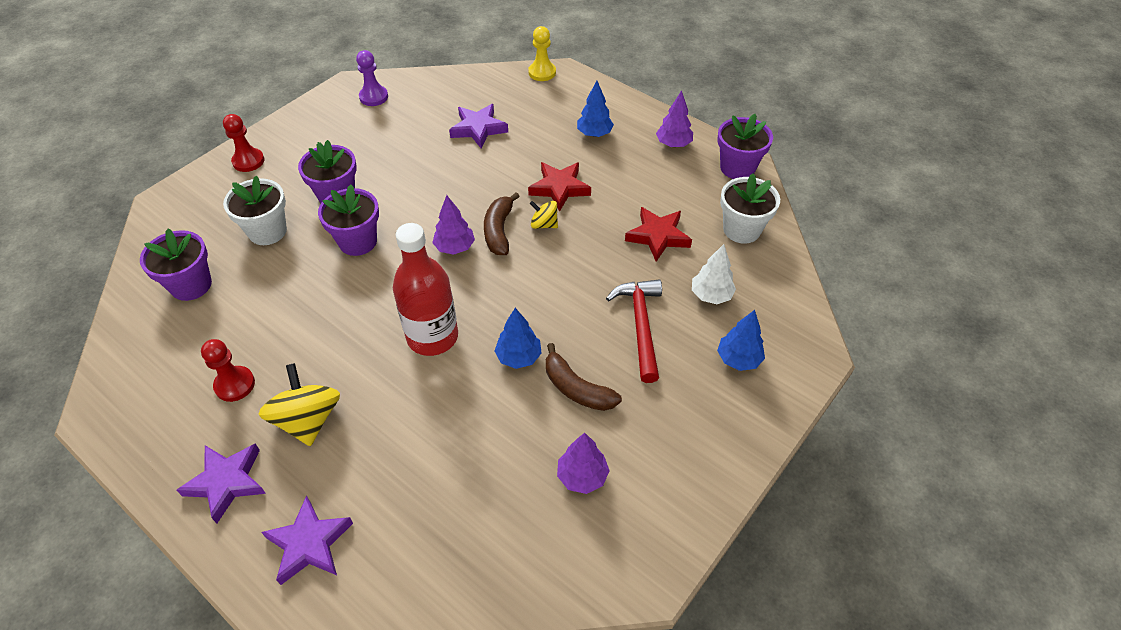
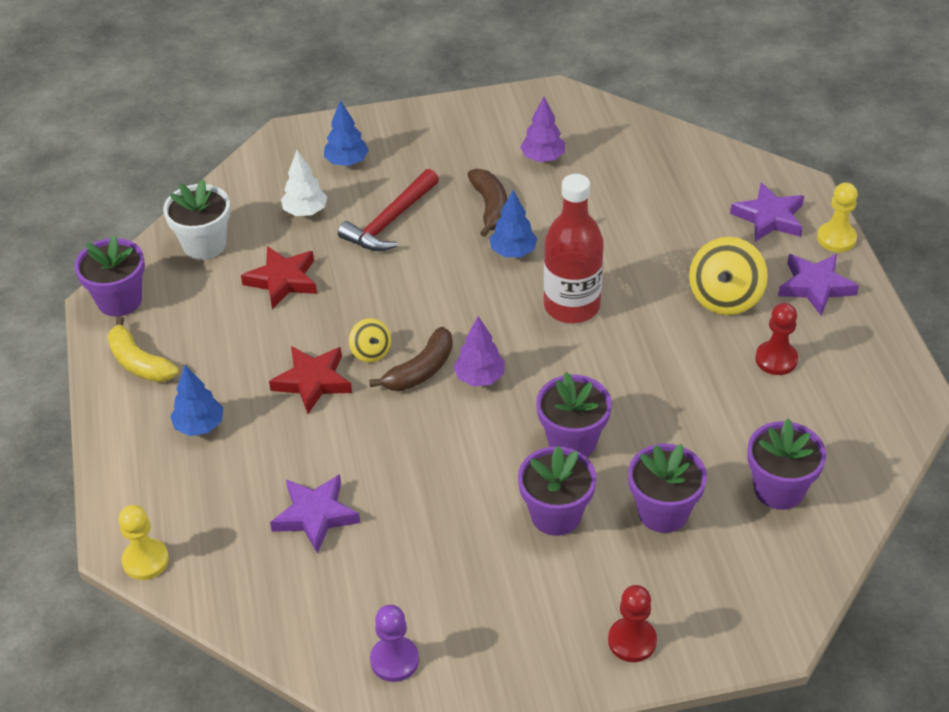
camera: 140 degrees left, 5 degrees down
(226, 559) = (836, 238): none -> yellow pawn
(267, 231) = (663, 512): white flower pot -> purple flower pot
(673, 144) = (139, 362): purple tree -> yellow banana

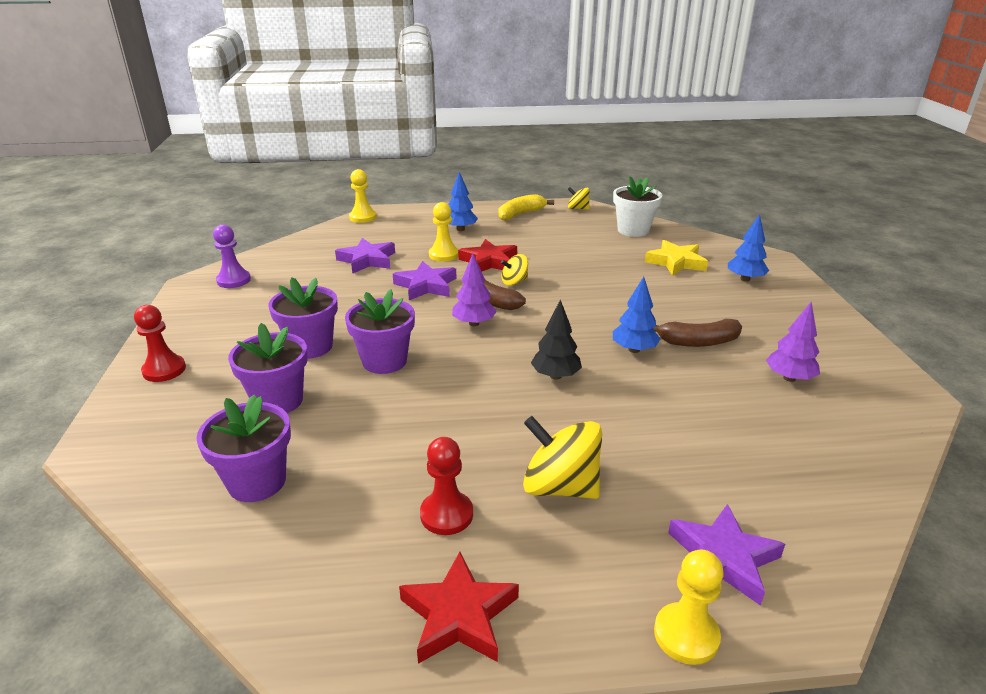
camera: 95 degrees right, 15 degrees down
(119, 300) = (577, 208): purple flower pot -> yellow spinning top
(282, 280) = (595, 253): red star -> red star (459, 615)
(293, 432) = (444, 255): none -> yellow pawn
(305, 211) = (676, 262): white tree -> yellow star
(390, 221) = (670, 294): red hammer -> none
(571, 306) = (555, 376): red bottle -> black tree
(815, 286) = (576, 583): purple star -> purple star (426, 285)

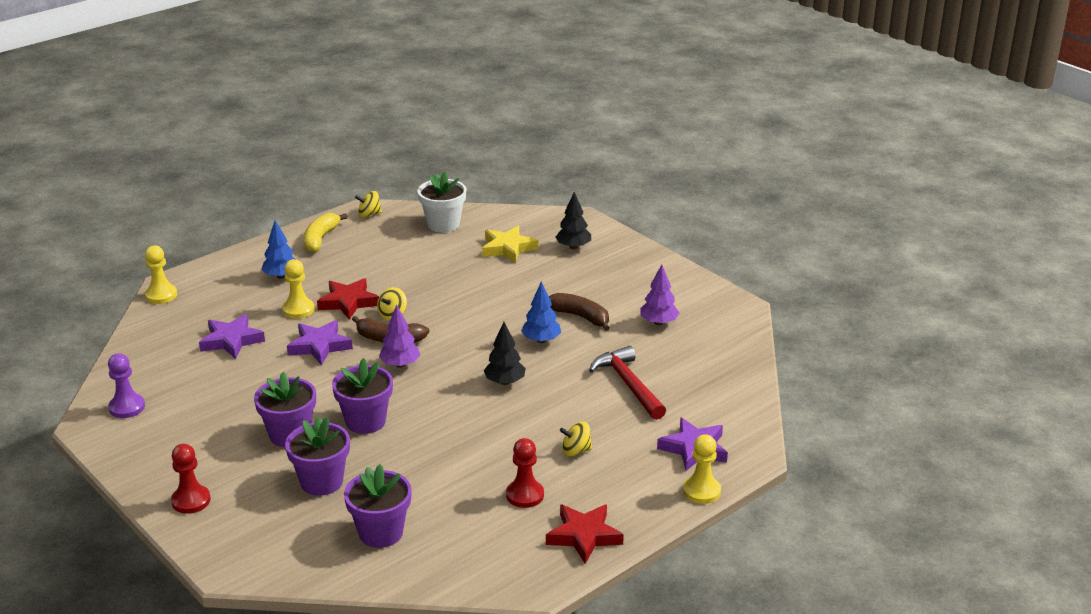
camera: 35 degrees left, 0 degrees up
(560, 486) = (576, 451): yellow spinning top -> yellow spinning top, size x0.55
(695, 433) = (628, 385): none -> red hammer
(698, 342) = (580, 317): brown banana -> brown banana turned 105 degrees counterclockwise
(745, 279) = (573, 247): blue tree -> black tree

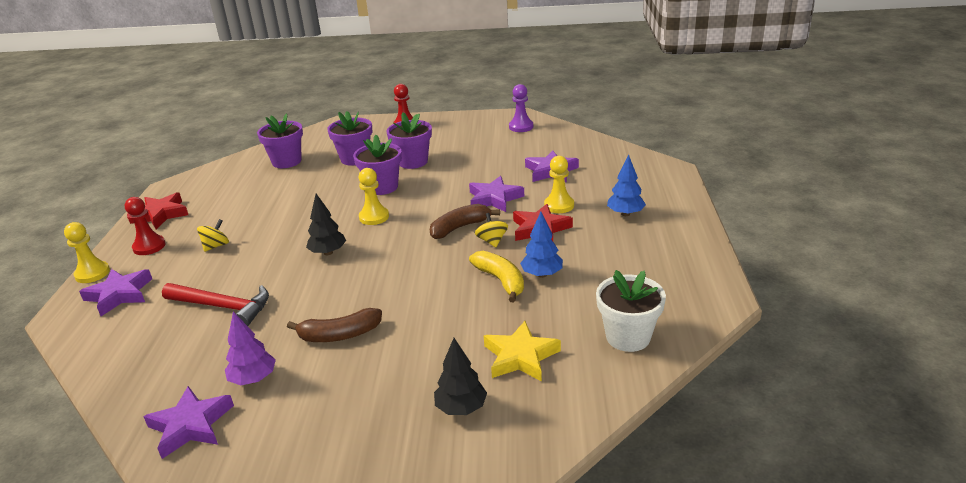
camera: 135 degrees right, 0 degrees up
(161, 295) = (654, 163): yellow pawn -> yellow pawn (374, 217)
(320, 239) = (677, 252): yellow banana -> yellow banana (501, 281)
(369, 214) = (706, 298): yellow spinning top -> none
(400, 364) = (421, 220): purple tree -> none
(525, 495) = (223, 211): red pawn -> red pawn (149, 246)
(541, 340) = (345, 294): blue tree -> blue tree (542, 274)
(716, 319) = (191, 425): none -> purple star

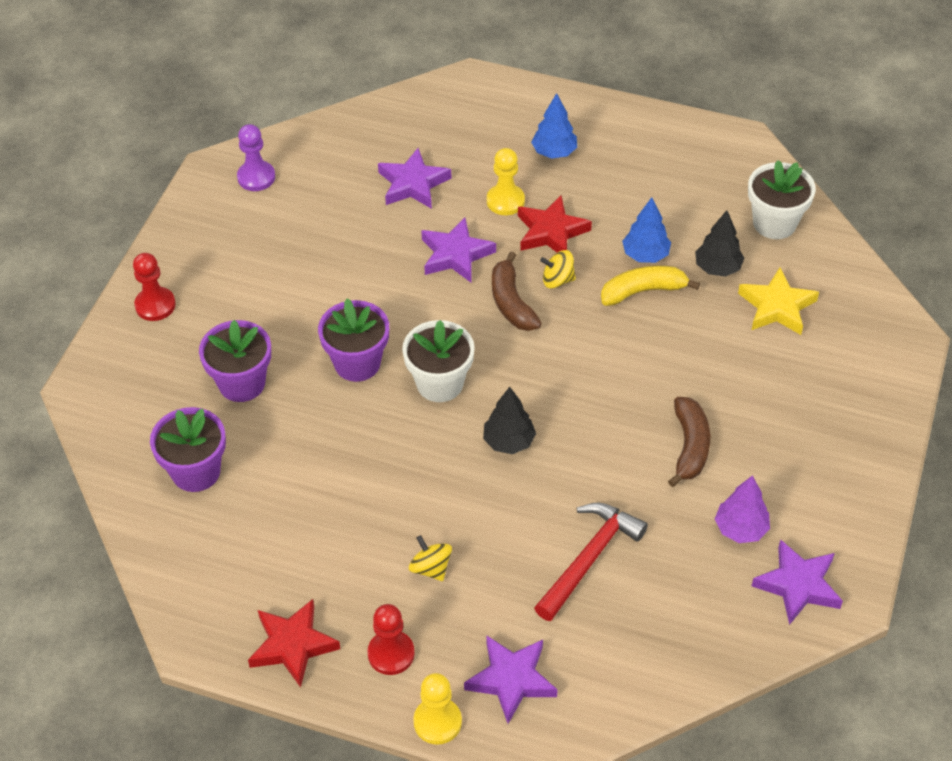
camera: 75 degrees left, 20 degrees up
(374, 217) = (440, 383): yellow pawn -> white flower pot
(413, 162) = (296, 317): purple flower pot -> none
(461, 408) = (835, 366): black tree -> black tree (717, 268)

